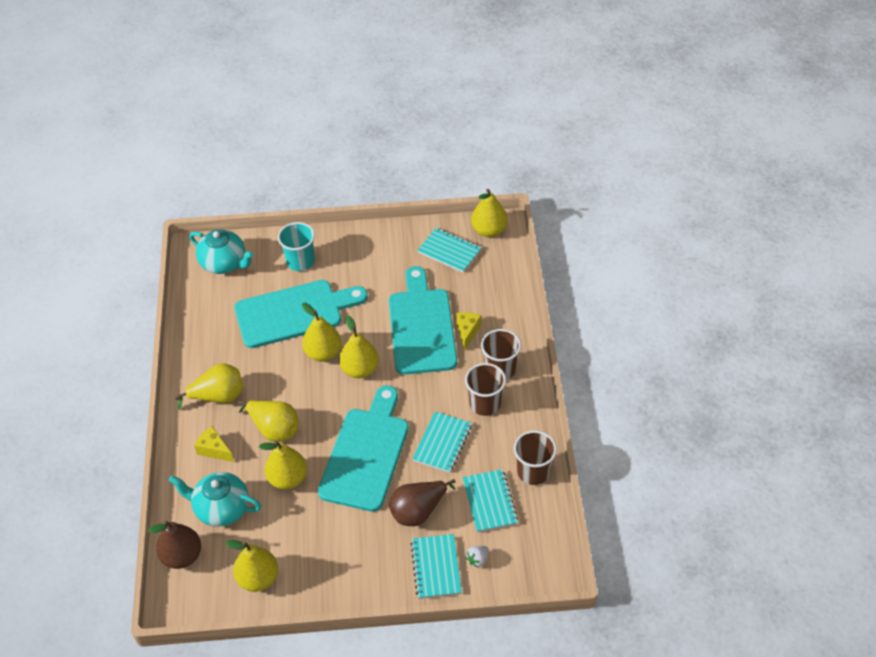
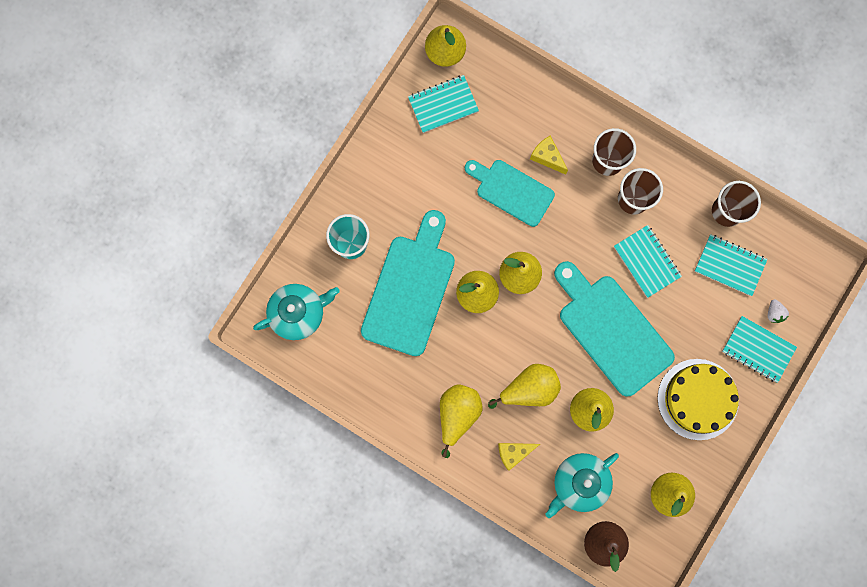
camera: 55 degrees left, 30 degrees up
(357, 549) = (698, 399): none -> yellow cake
(418, 511) = (697, 327): brown pear -> none
(422, 326) = (511, 191): turquoise cutting board -> turquoise cutting board, size x0.65

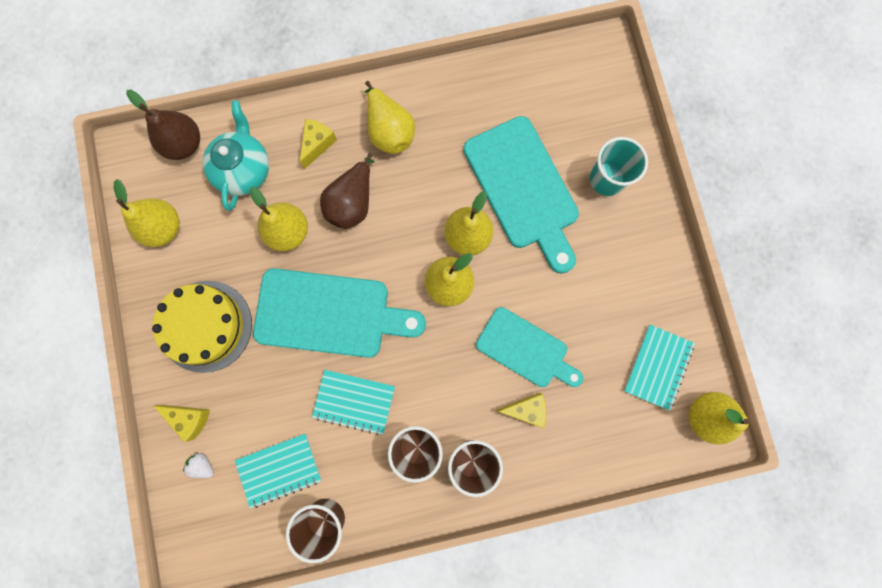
camera: 135 degrees right, 0 degrees up
(298, 313) = (588, 89): turquoise teapot -> none
(511, 191) = (525, 349): turquoise cutting board -> turquoise cutting board turned 45 degrees clockwise
(529, 389) = (352, 203): yellow pear -> brown pear
(758, 349) = (190, 418): turquoise notebook -> yellow cheese

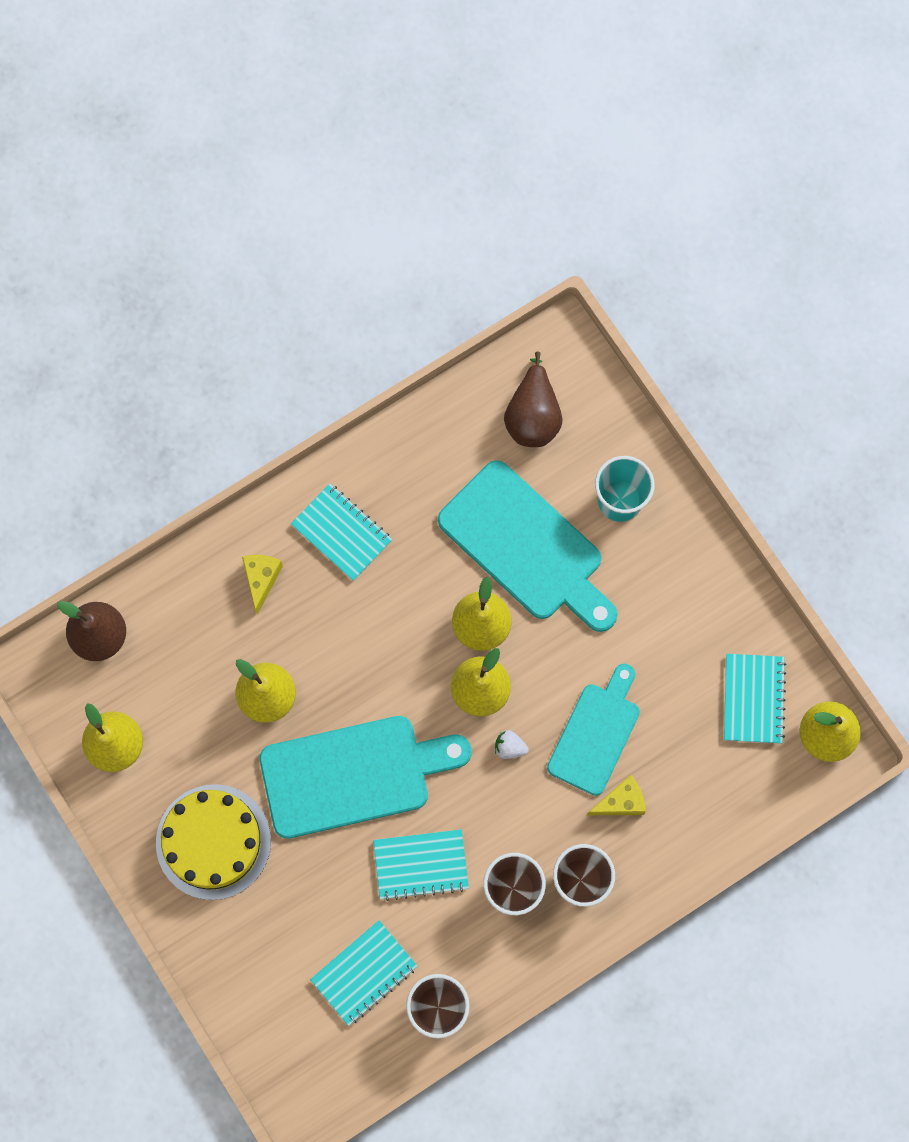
camera: 20 degrees left, 5 degrees down
(190, 418) = (237, 953): yellow cheese -> none
(203, 465) = (273, 1000): white strawberry -> white strawberry (509, 747)
(244, 170) = (185, 641): turquoise teapot -> none
(352, 203) = (330, 635): brown pear -> brown pear (533, 416)
(389, 131) = (341, 533): yellow pear -> turquoise notebook
(525, 349) = (596, 734): turquoise cutting board -> turquoise cutting board turned 75 degrees counterclockwise

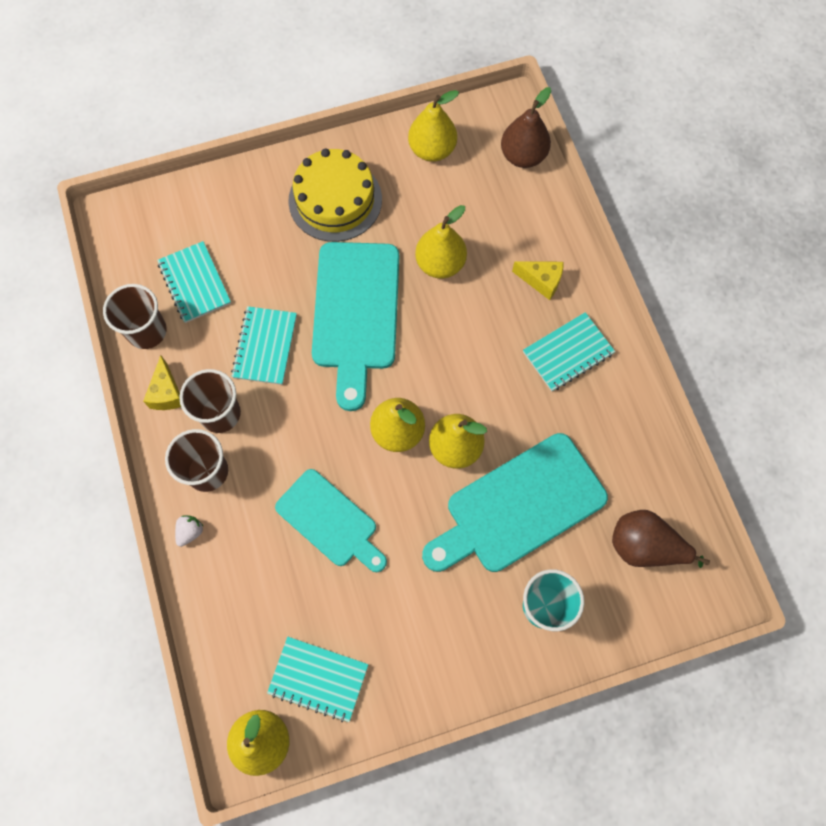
camera: 105 degrees right, 5 degrees down
(509, 747) = (340, 443): white strawberry -> white strawberry (190, 532)
(621, 802) = (263, 526): yellow cheese -> yellow cheese (167, 393)

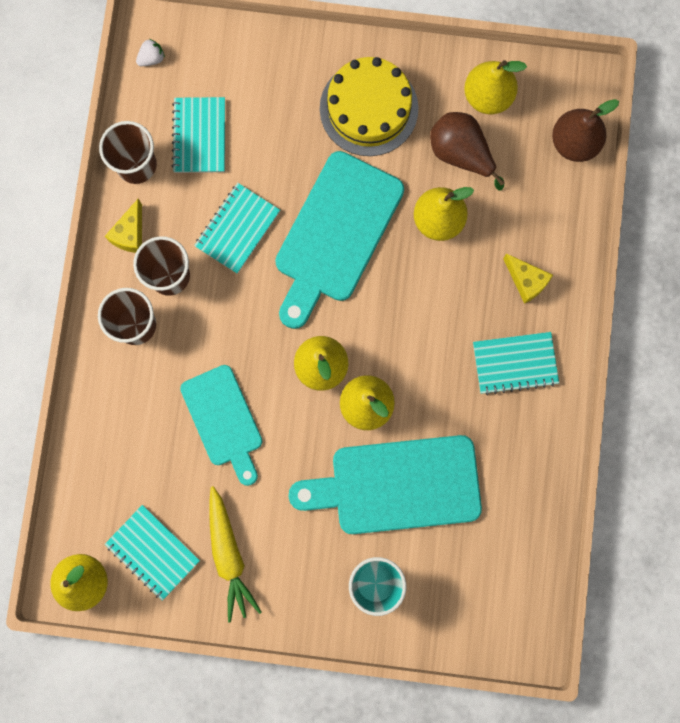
camera: 25 degrees right, 10 degrees up
(190, 532) = (98, 373): white strawberry -> white strawberry (152, 58)
(393, 645) = (229, 554): none -> yellow carrot
(645, 546) = (491, 574): brown pear -> brown pear (461, 154)

